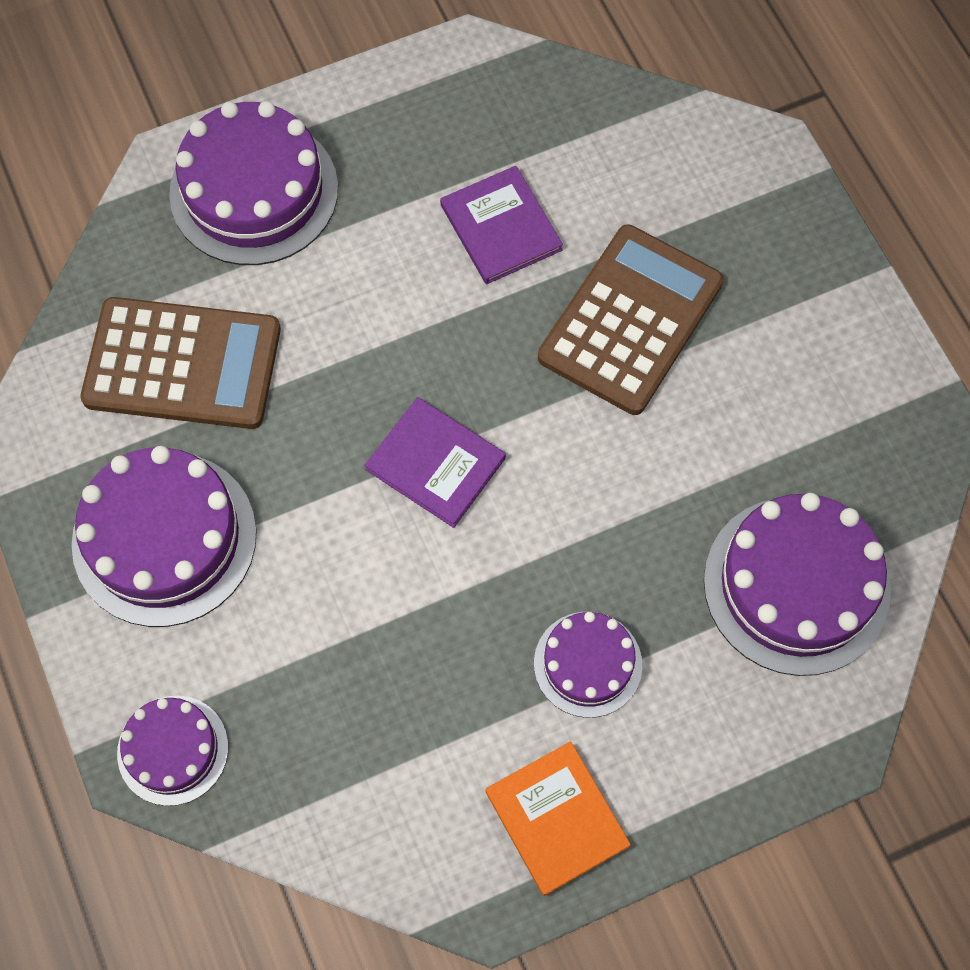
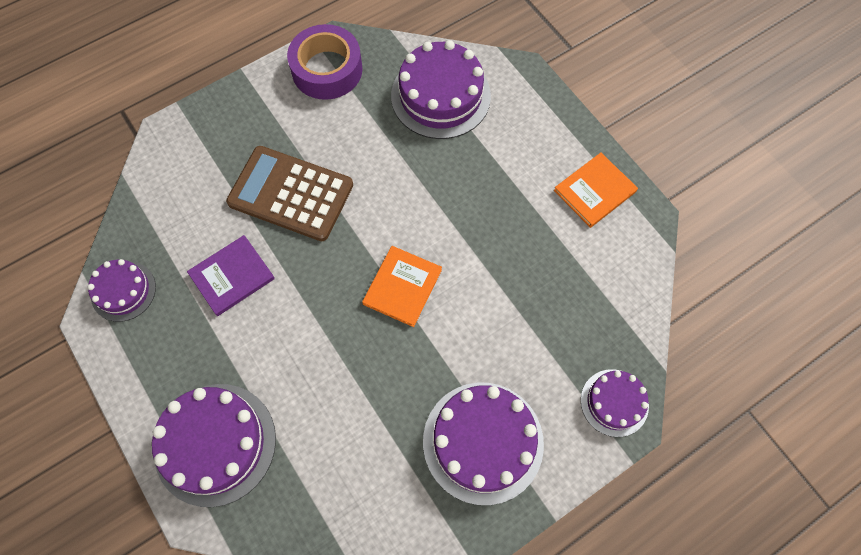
camera: 100 degrees left, 0 degrees up
(182, 364) = (357, 461): brown calculator -> none
(435, 464) = (402, 287): purple book -> orange book
(587, 664) = (507, 188): purple cake -> purple cake (123, 291)
(874, 401) = (327, 69): none -> purple tape

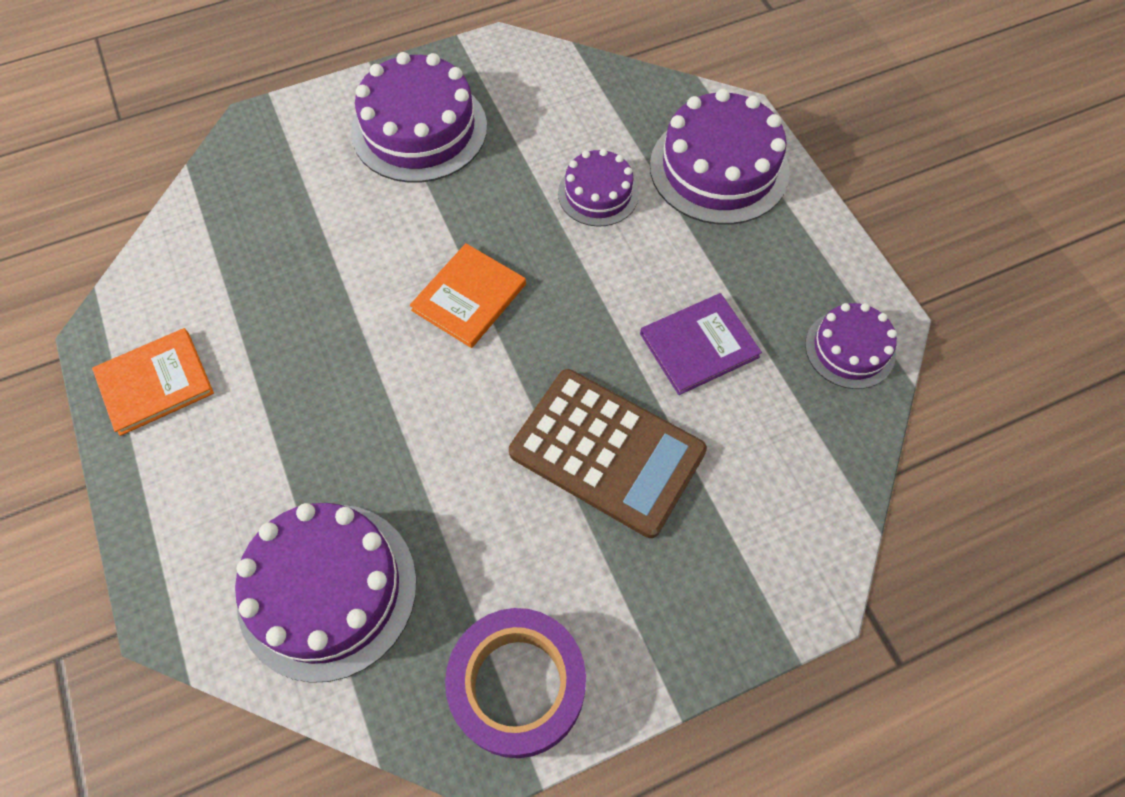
camera: 170 degrees left, 5 degrees down
(614, 402) = (260, 143): purple cake -> purple cake (598, 193)

